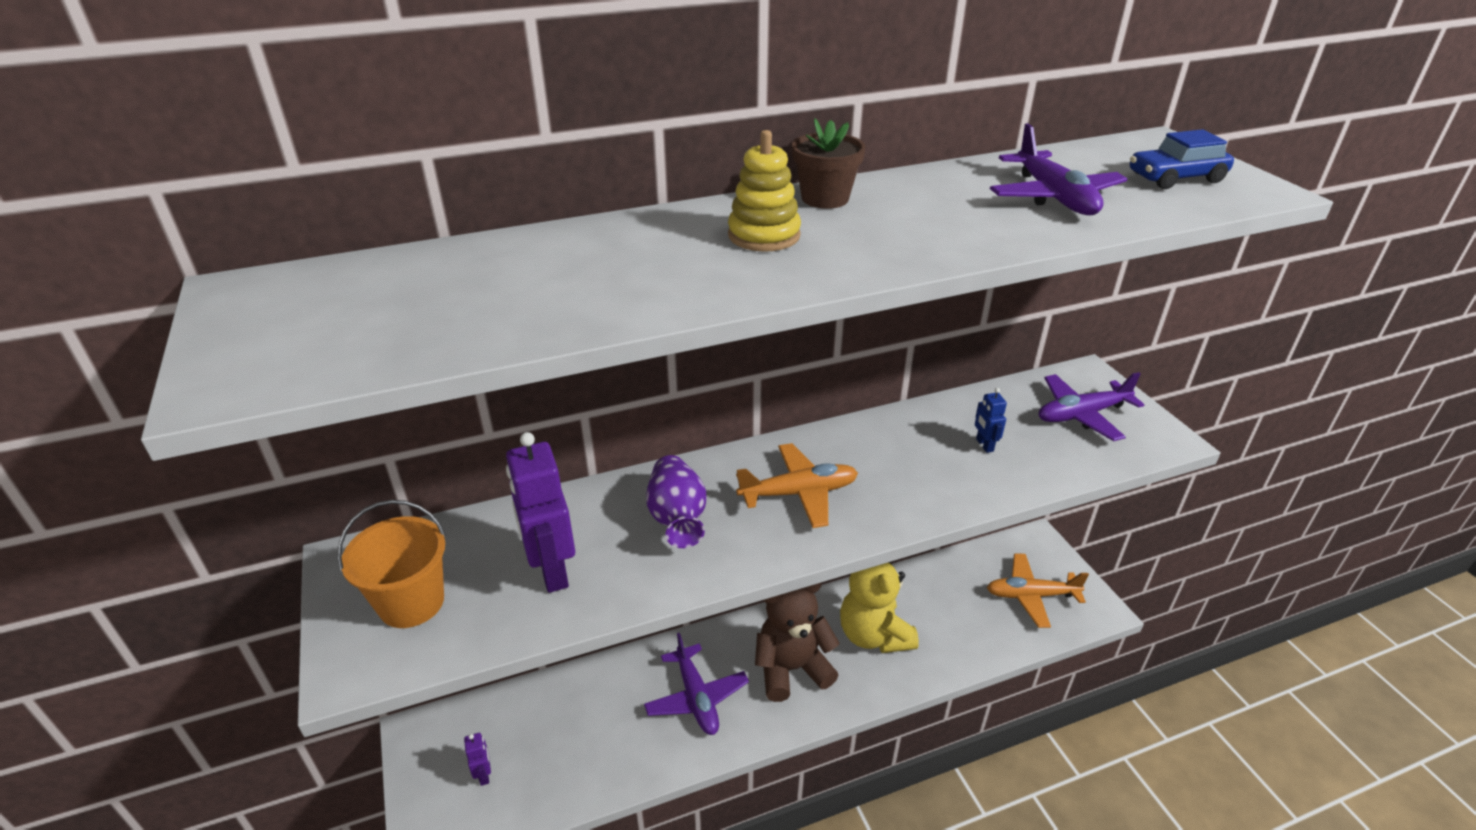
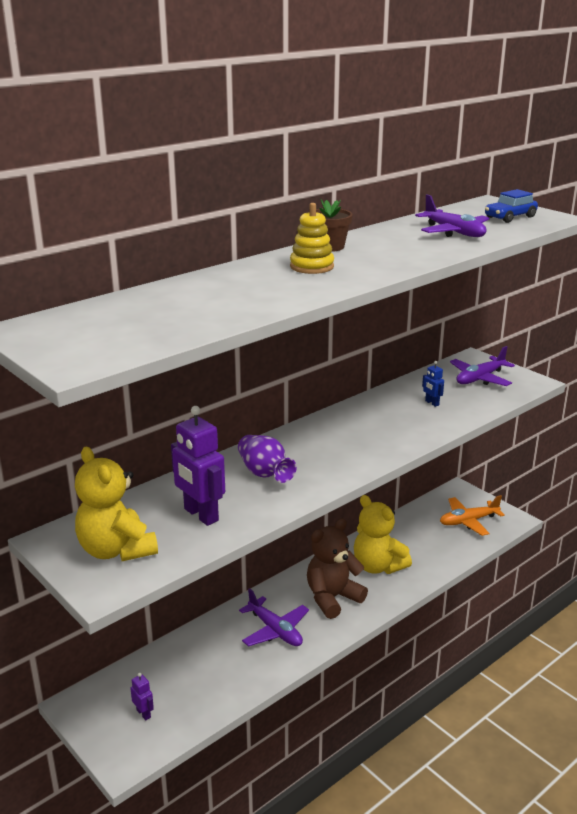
camera: 20 degrees left, 10 degrees down
(411, 603) = (116, 550): orange bucket -> yellow teddy bear
(799, 493) = (334, 447): orange plane -> none

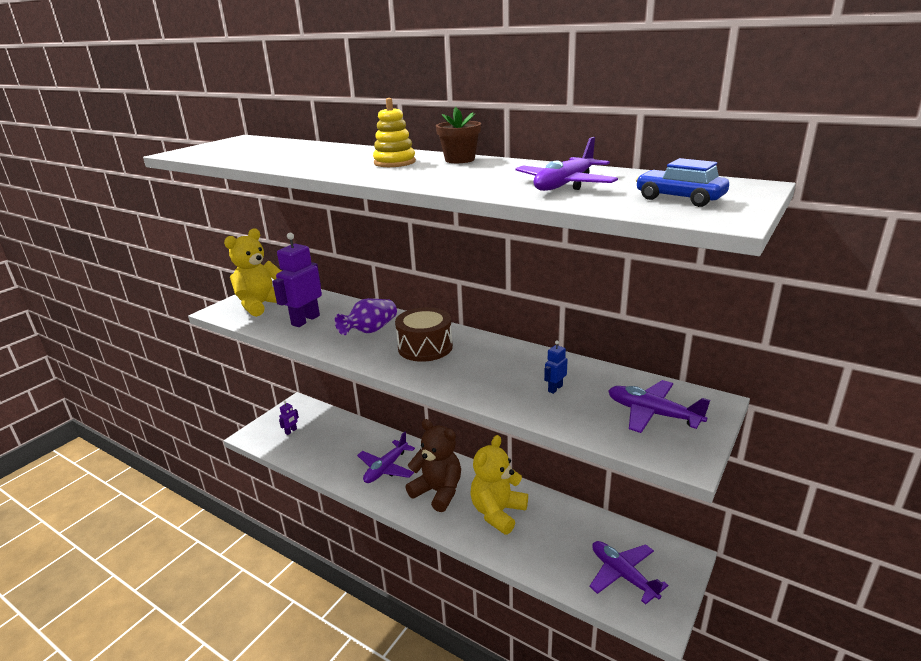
camera: 75 degrees right, 0 degrees up
(326, 447) = (425, 347): none -> brown drum
(468, 521) = (623, 575): orange plane -> purple plane

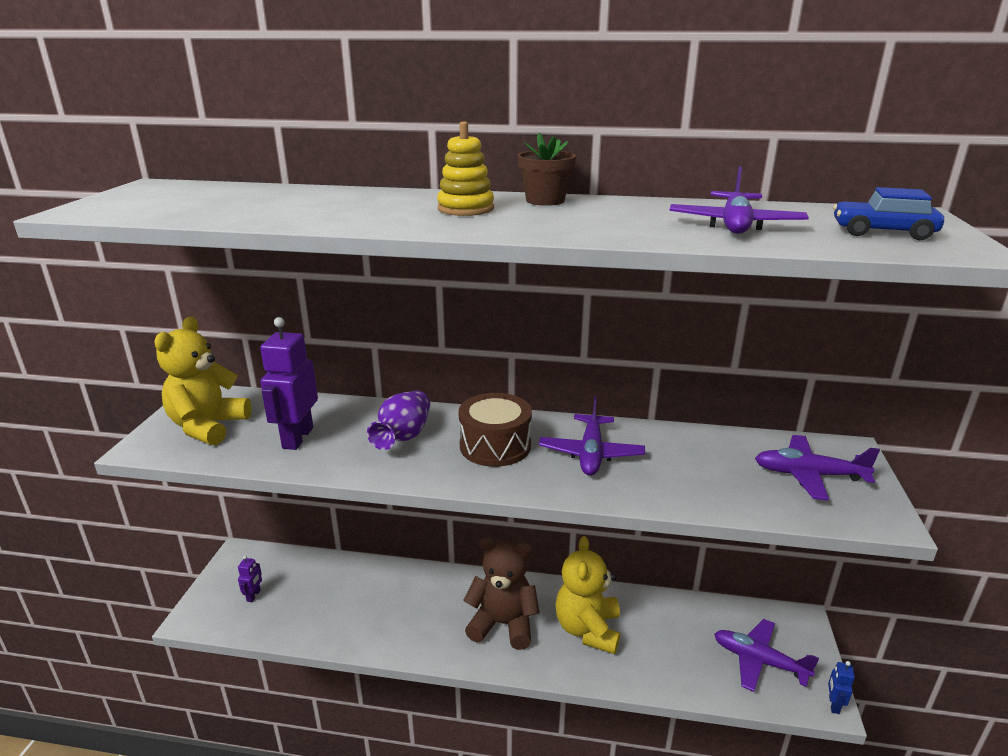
camera: 25 degrees left, 0 degrees up
(386, 468) = (419, 612): purple plane -> purple plane (591, 453)
(555, 388) = (688, 467): blue robot -> blue robot (833, 705)

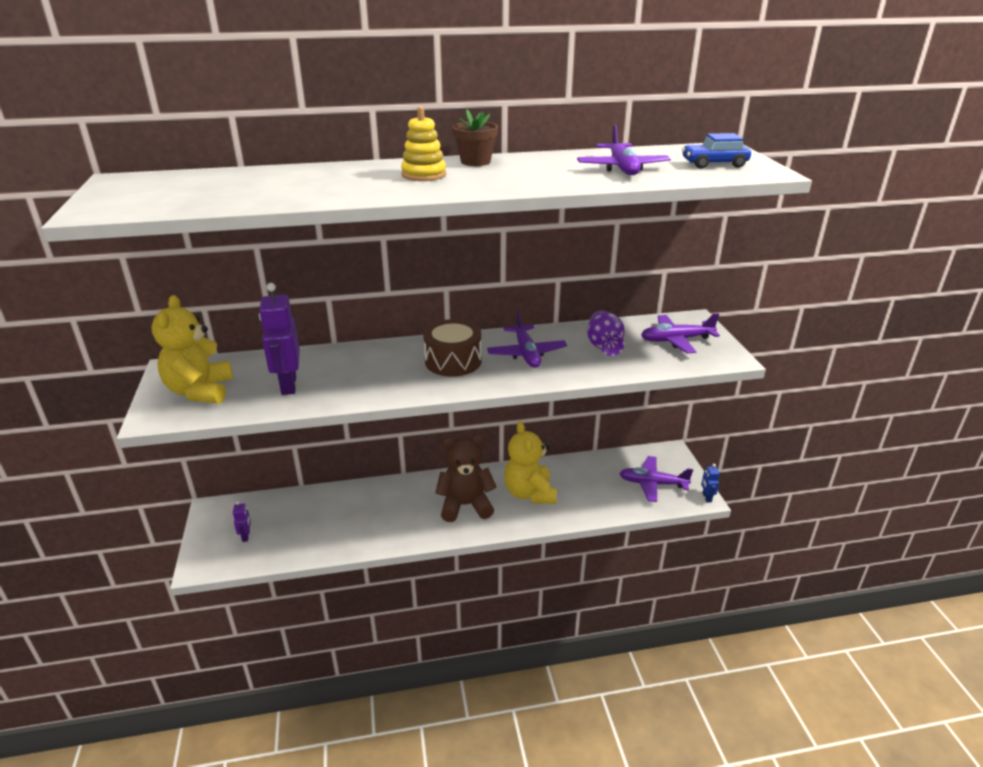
camera: 20 degrees left, 5 degrees up
(403, 436) = (376, 367): purple vase -> purple vase (604, 346)

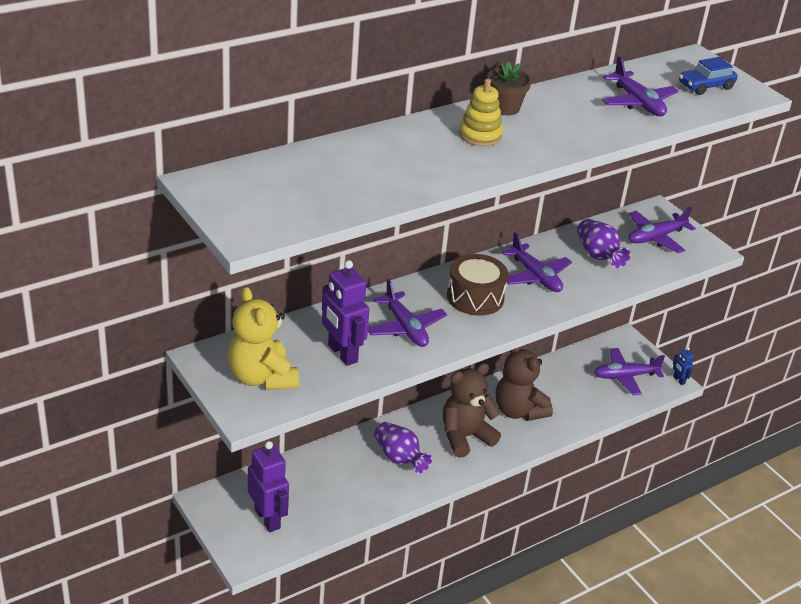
camera: 25 degrees left, 5 degrees up
(246, 536) = (268, 519): purple robot -> purple robot, size x2.11
(365, 374) = (405, 327): none -> purple plane
(394, 511) = (399, 458): none -> purple vase
(529, 493) = (518, 411): yellow teddy bear -> brown teddy bear

